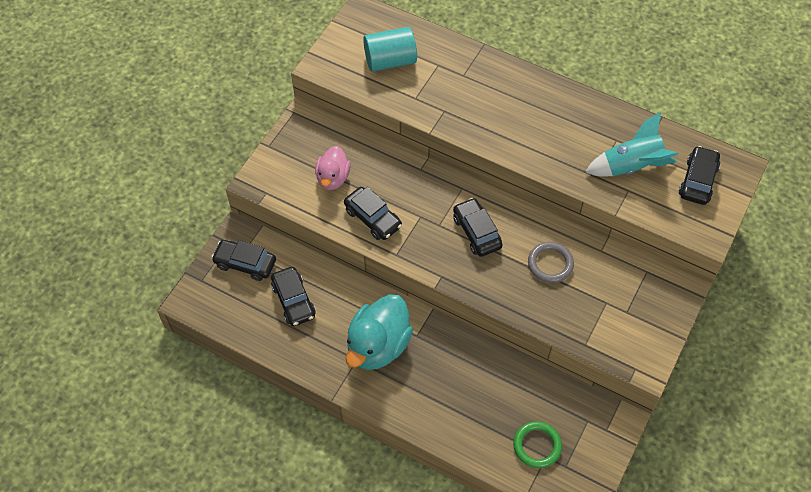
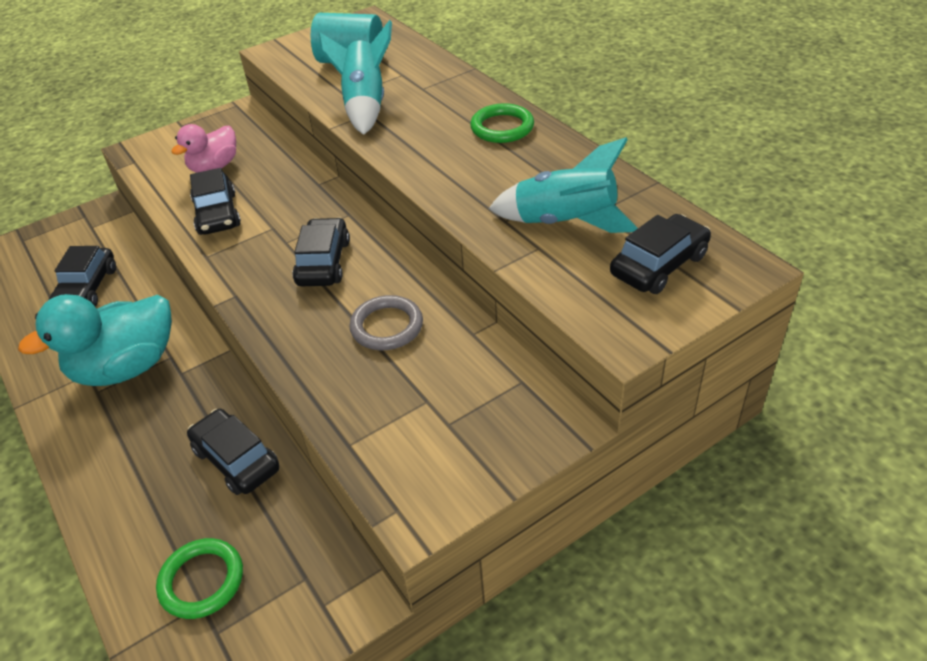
camera: 30 degrees right, 15 degrees down
(245, 263) = (79, 239): black car -> black car (236, 459)
(436, 104) = (365, 105): none -> turquoise rocket
(543, 98) = (502, 127): none -> green ring

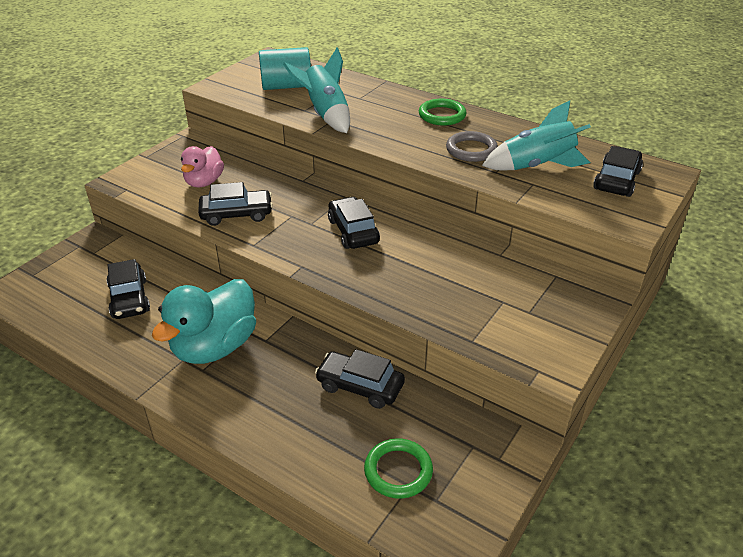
camera: 25 degrees left, 5 degrees down
(217, 214) = (236, 214): black car -> black car turned 60 degrees counterclockwise
(387, 326) = (436, 262): grey ring -> grey ring (471, 150)

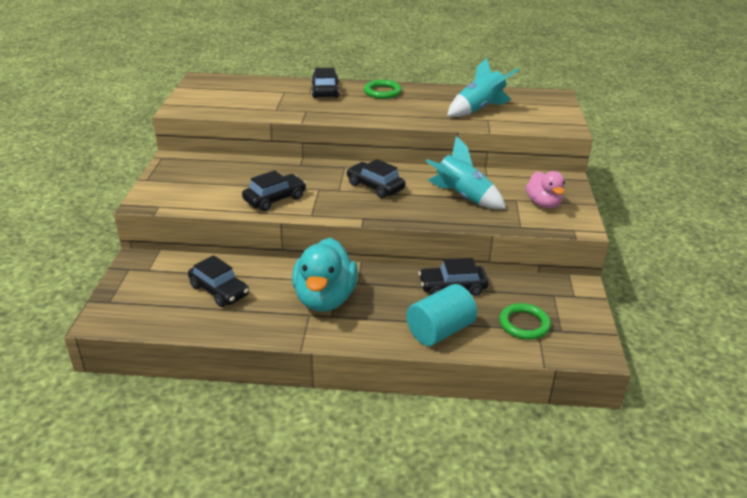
camera: 30 degrees left, 5 degrees down
(204, 182) = (221, 185): pink duck -> pink duck (543, 204)
(286, 86) = (241, 96): turquoise cylinder -> turquoise cylinder (440, 331)
(325, 114) = (296, 109): turquoise rocket -> turquoise rocket (462, 197)
(471, 150) = (427, 109): grey ring -> none
(616, 180) = (534, 106): black car -> black car (325, 91)

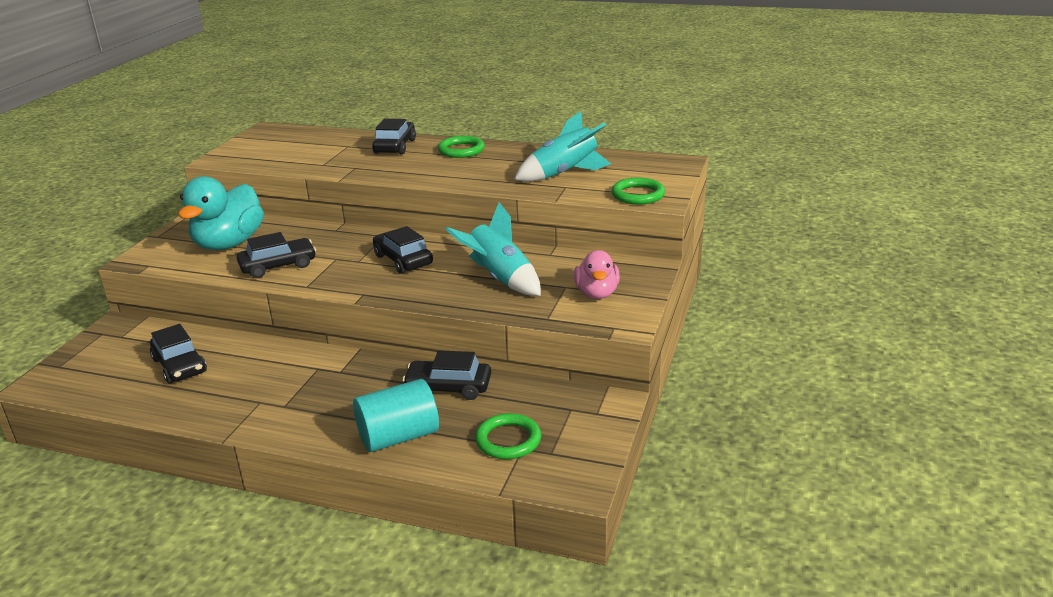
camera: 15 degrees right, 5 degrees down
(325, 299) = (289, 386): turquoise duck -> turquoise duck (229, 244)
(547, 124) = (638, 195): none -> green ring

